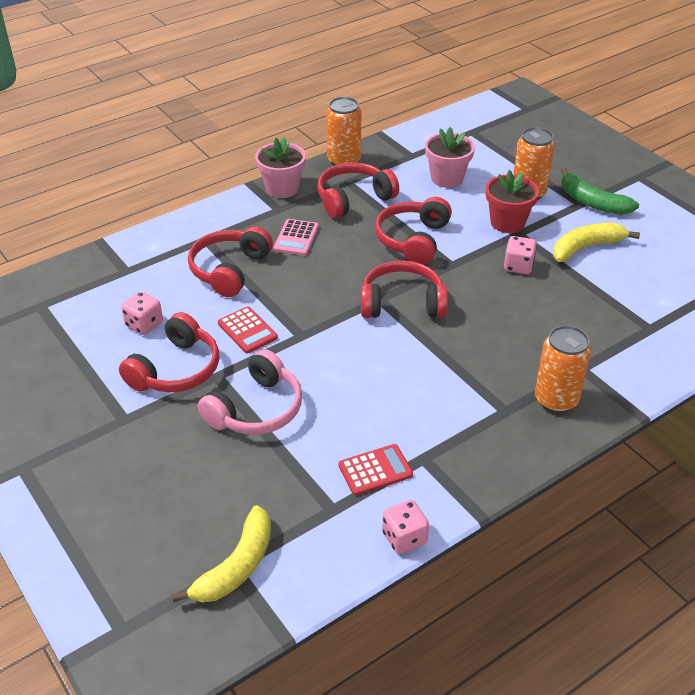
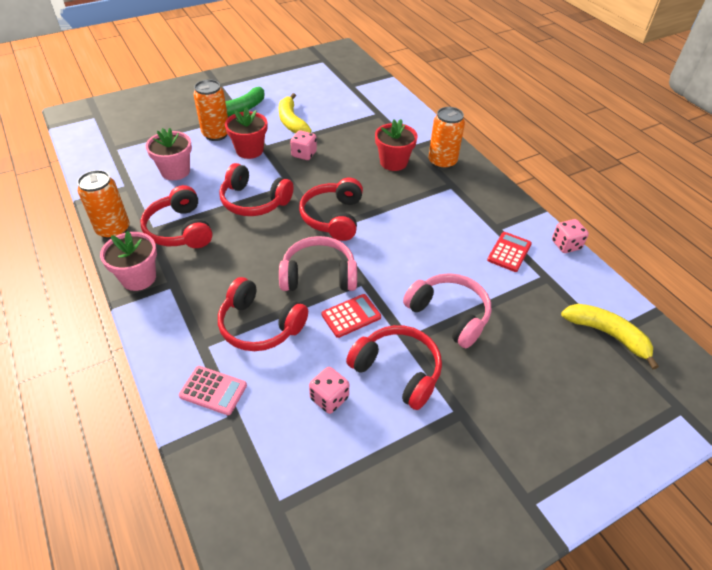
camera: 85 degrees left, 5 degrees up
(296, 238) = (225, 273): pink calculator -> pink calculator (213, 390)
(304, 301) = (319, 275): none -> pink headphones
(375, 470) = (509, 252): red calculator -> red calculator turned 45 degrees clockwise
(534, 349) = (393, 162): none -> red flower pot

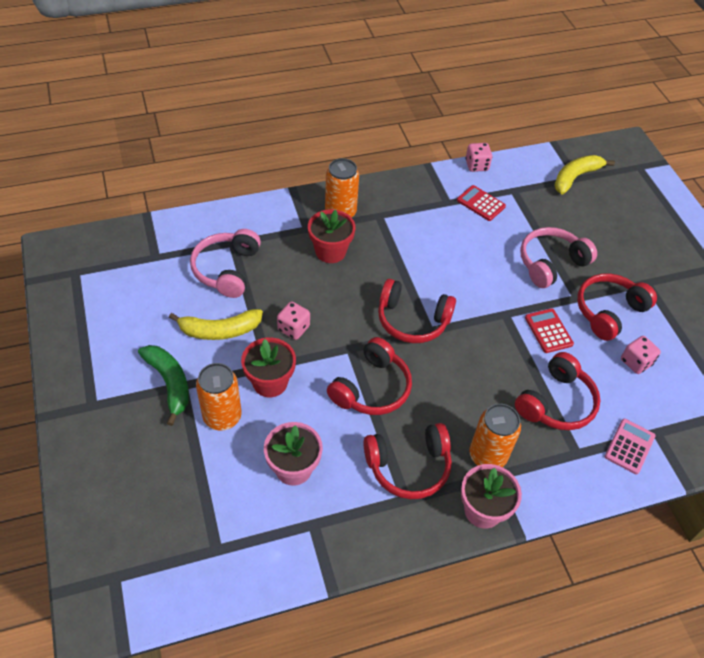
camera: 80 degrees left, 5 degrees up
(113, 230) = (397, 540): orange can -> orange can (487, 456)
(319, 275) = (495, 346): pink headphones -> pink headphones (227, 269)

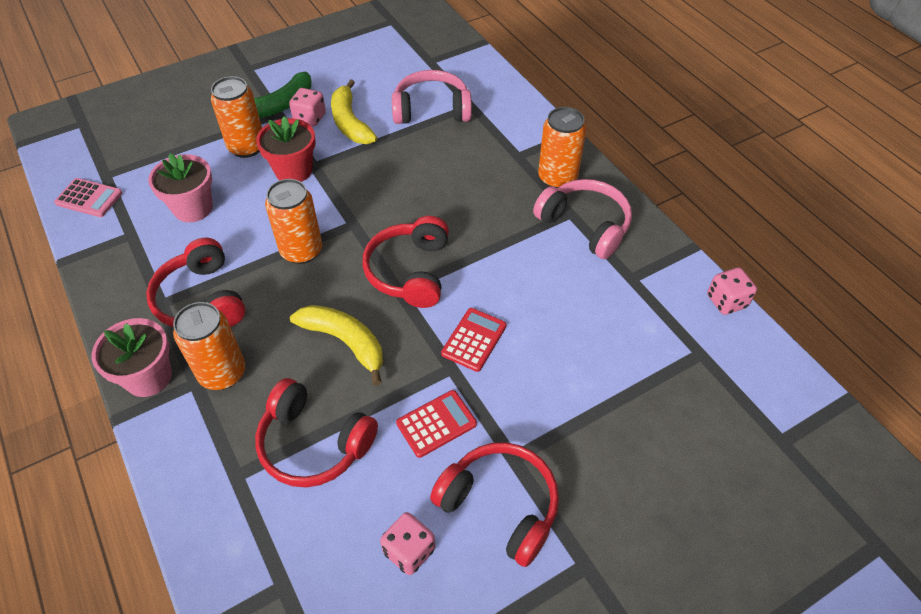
camera: 80 degrees right, 0 degrees up
(293, 328) = (368, 173): pink dice -> pink dice (310, 118)
(330, 251) = (490, 181): red flower pot -> none
(372, 388) = (301, 251): red headphones -> orange can
(480, 203) = (649, 316): red calculator -> red calculator (474, 340)
(551, 263) = (568, 416): pink headphones -> pink headphones (585, 225)
(575, 177) = (781, 437): yellow banana -> yellow banana (345, 342)
(629, 446) = (254, 545): pink calculator -> pink calculator (89, 198)

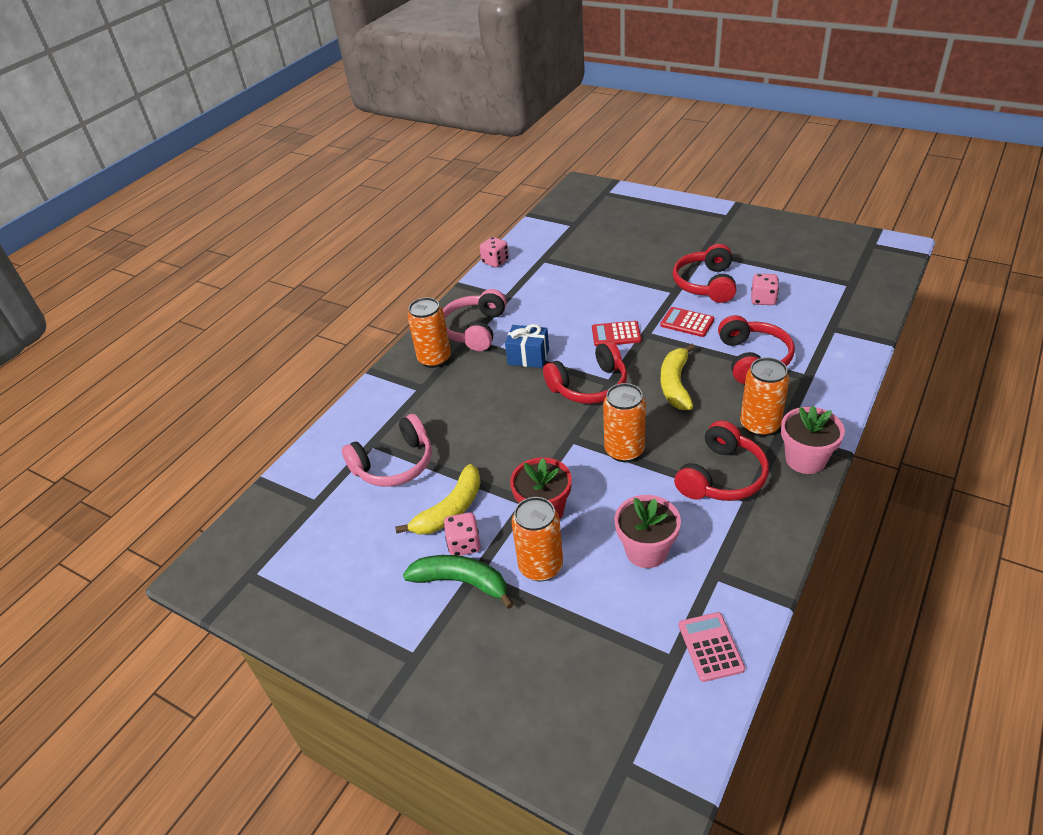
camera: 115 degrees left, 10 degrees down
(431, 110) = (394, 464): pink headphones -> pink headphones turned 90 degrees counterclockwise
(499, 247) = (528, 357): none -> blue gift

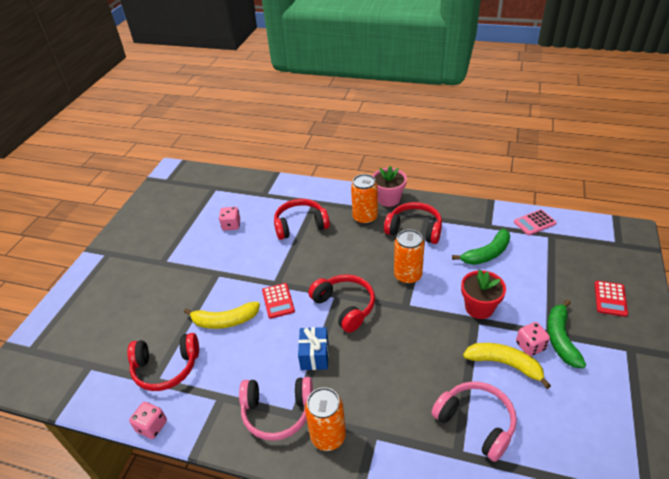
camera: 105 degrees left, 0 degrees up
(541, 566) = (524, 299): orange can -> none
(646, 551) = (486, 254): pink flower pot -> green banana
(675, 384) = (333, 259): yellow banana -> yellow banana (225, 321)
(687, 322) = (260, 261): red calculator -> red calculator (610, 299)
(706, 284) = (209, 256): red headphones -> red headphones (166, 367)

